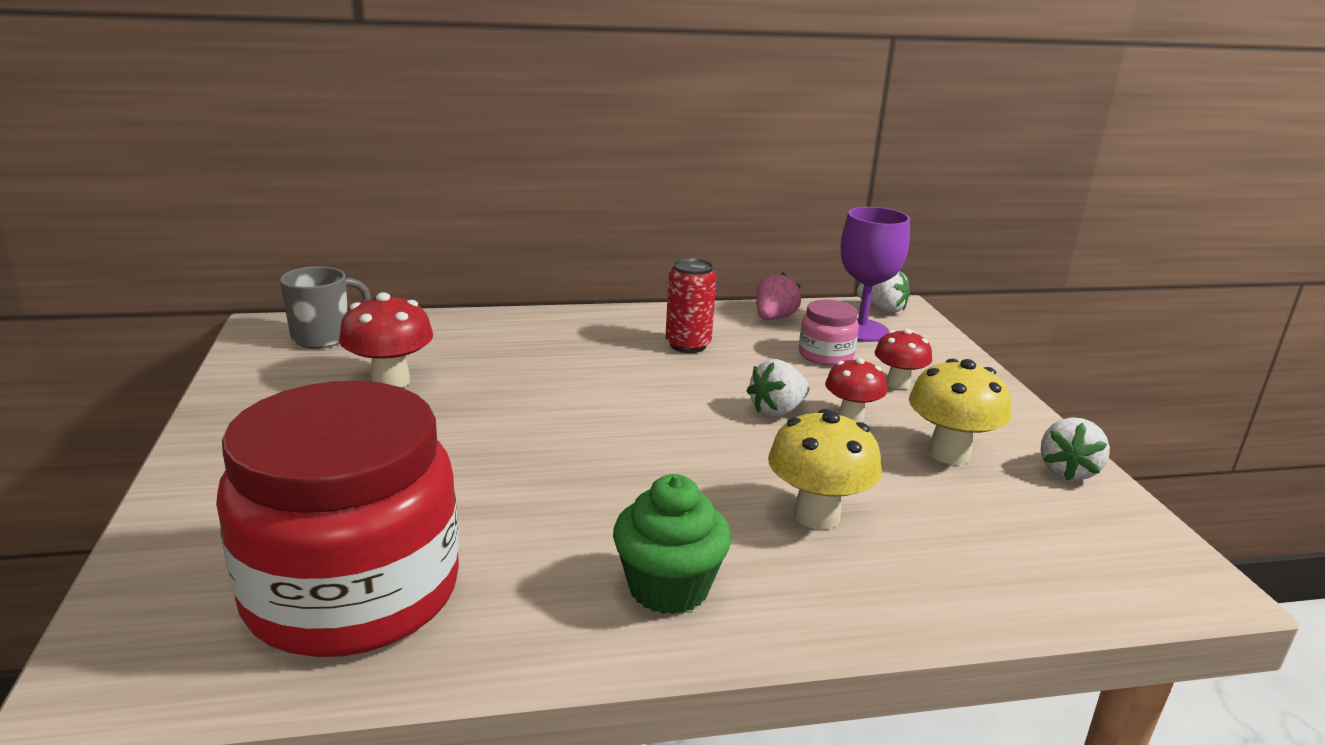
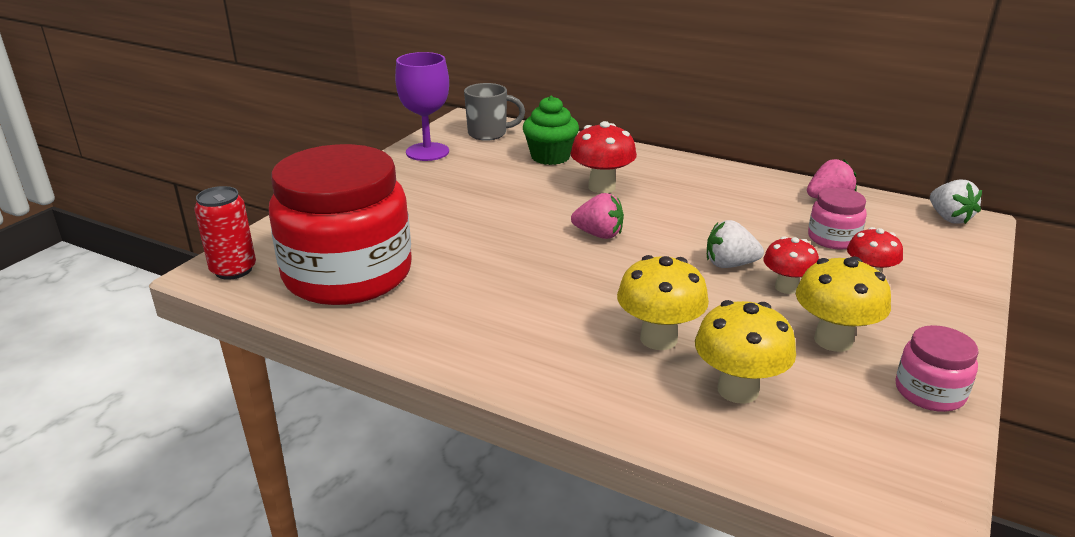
camera: 40 degrees right, 5 degrees up
(390, 381) = (495, 170): red mushroom -> red mushroom (601, 187)
(613, 422) = (599, 234): none -> pink strawberry
(668, 588) = (504, 339): green cupcake -> green cupcake (550, 157)
(688, 345) = (724, 200): red can -> red can (233, 270)
(861, 330) = (898, 229): purple goblet -> purple goblet (427, 152)
(946, 537) = (738, 390): none -> yellow mushroom
(1067, 471) = (929, 392): white strawberry -> pink jar

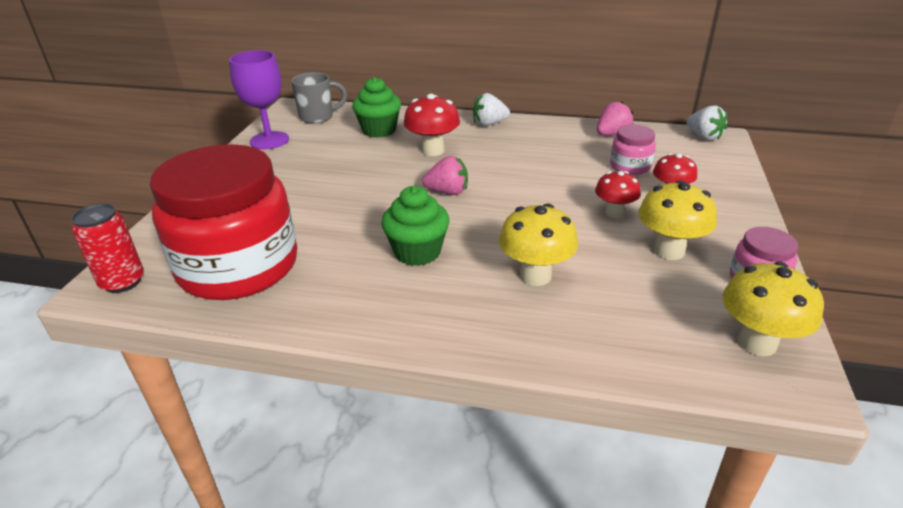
camera: 15 degrees left, 5 degrees up
(537, 292) = (417, 252): none -> green cupcake
(729, 264) = (563, 201): white strawberry -> white strawberry (489, 124)
(738, 390) = (617, 308): yellow mushroom -> yellow mushroom (757, 342)

